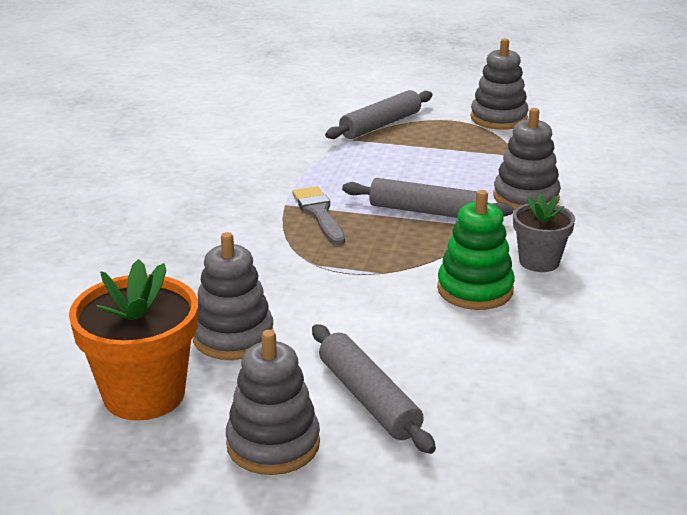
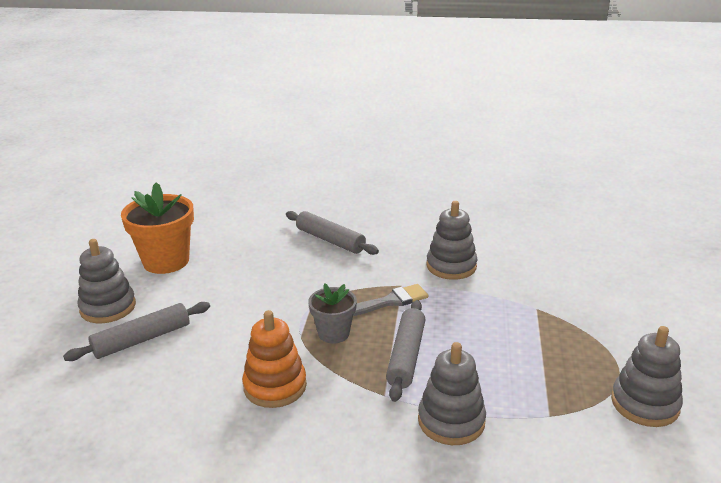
camera: 85 degrees right, 0 degrees up
(233, 337) = (220, 282): grey stacking toy -> grey stacking toy (451, 266)
(380, 125) = (578, 323): grey rolling pin -> grey rolling pin (330, 240)
(475, 290) = (275, 386): green stacking toy -> orange stacking toy
(539, 261) = (323, 426): grey flower pot -> grey flower pot (333, 333)

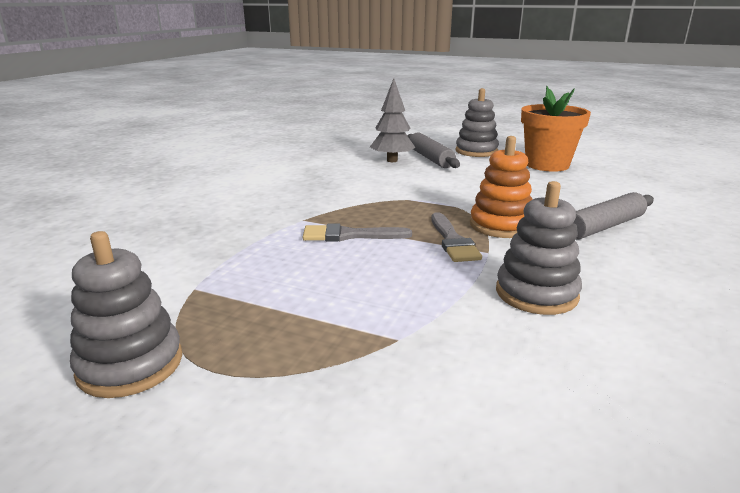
camera: 105 degrees right, 5 degrees down
(154, 370) = (392, 160): none -> grey tree
(275, 386) = (347, 187): orange stacking toy -> orange stacking toy (500, 225)
(333, 333) = (405, 211): grey flower pot -> none
(406, 356) = (349, 235): grey rolling pin -> grey brush
(451, 421) = (243, 240): grey stacking toy -> none

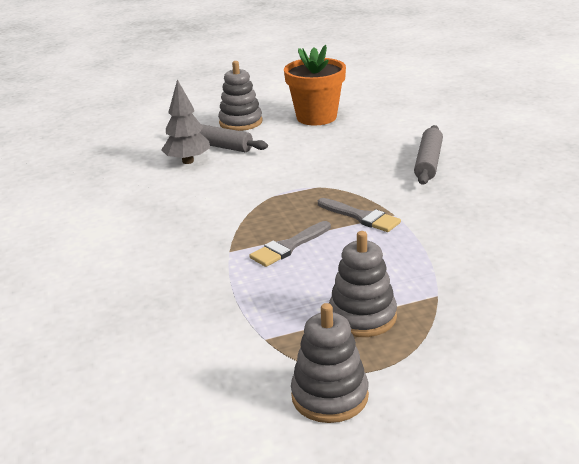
camera: 40 degrees left, 5 degrees up
(500, 225) = (370, 190): orange stacking toy -> none
(536, 293) = (459, 230): grey stacking toy -> grey stacking toy (362, 317)

